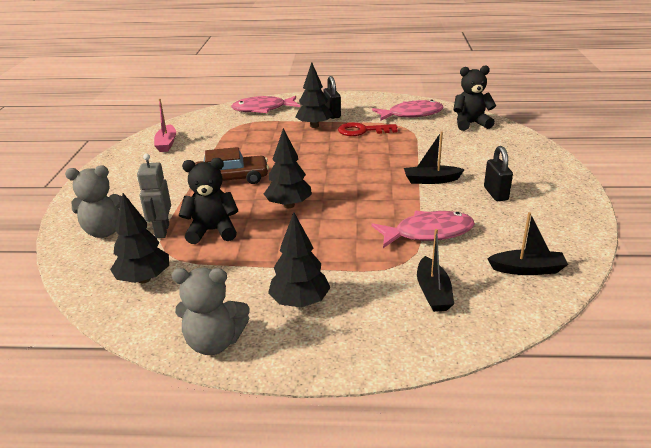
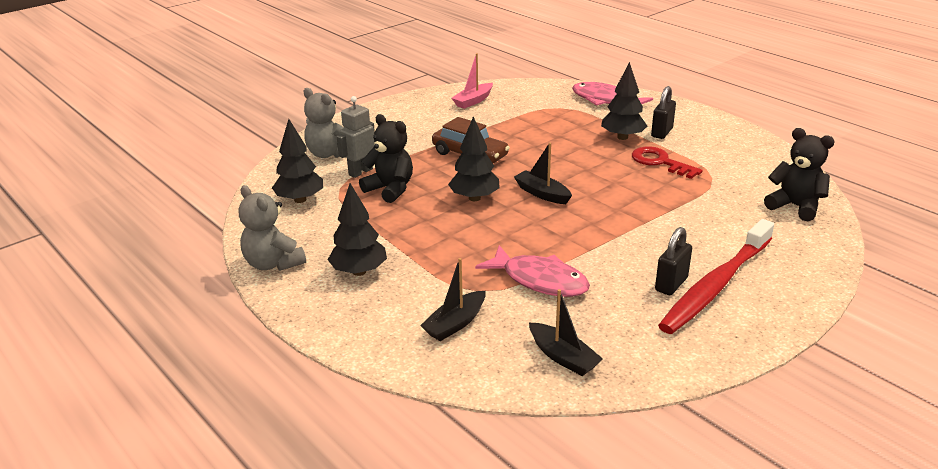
camera: 45 degrees right, 0 degrees up
(411, 114) = (746, 167): pink fish -> none
(431, 180) = (633, 240): black boat -> black boat (542, 194)
(515, 182) = (715, 286): none -> red toothbrush

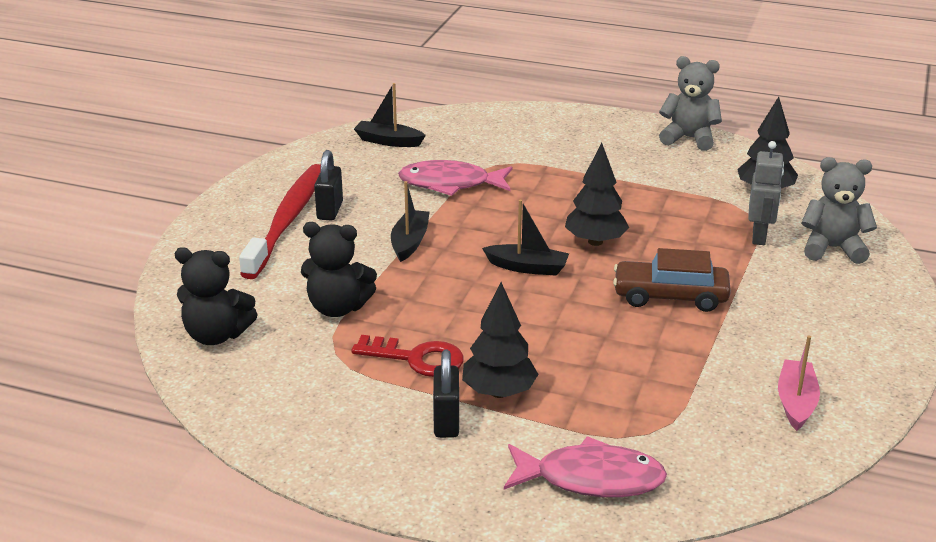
camera: 150 degrees right, 0 degrees up
(359, 271) = (610, 151): black tree -> none
(390, 189) = (695, 226): black teddy bear -> black teddy bear (338, 308)
(455, 323) = (488, 139): black boat -> black boat (410, 242)

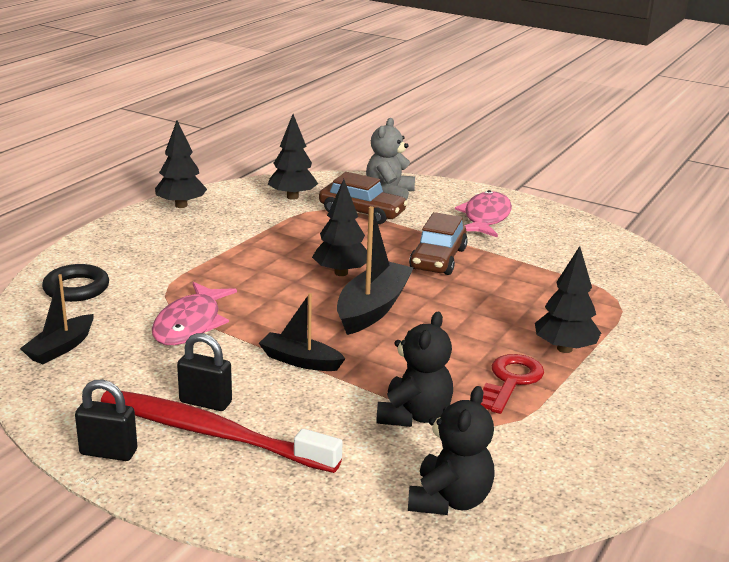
camera: 80 degrees left, 5 degrees down
(446, 422) = (606, 378): black padlock -> black padlock (108, 452)
(487, 127) = (76, 288): none -> black ring
(527, 267) = (372, 308): black boat -> black boat, size x1.61
(591, 478) = (673, 328): pink fish -> pink fish (485, 217)
(689, 138) = (181, 205): grey teddy bear -> black tree
(759, 237) = (362, 212): grey robot -> brown car
(796, 402) = (580, 244): pink boat -> none

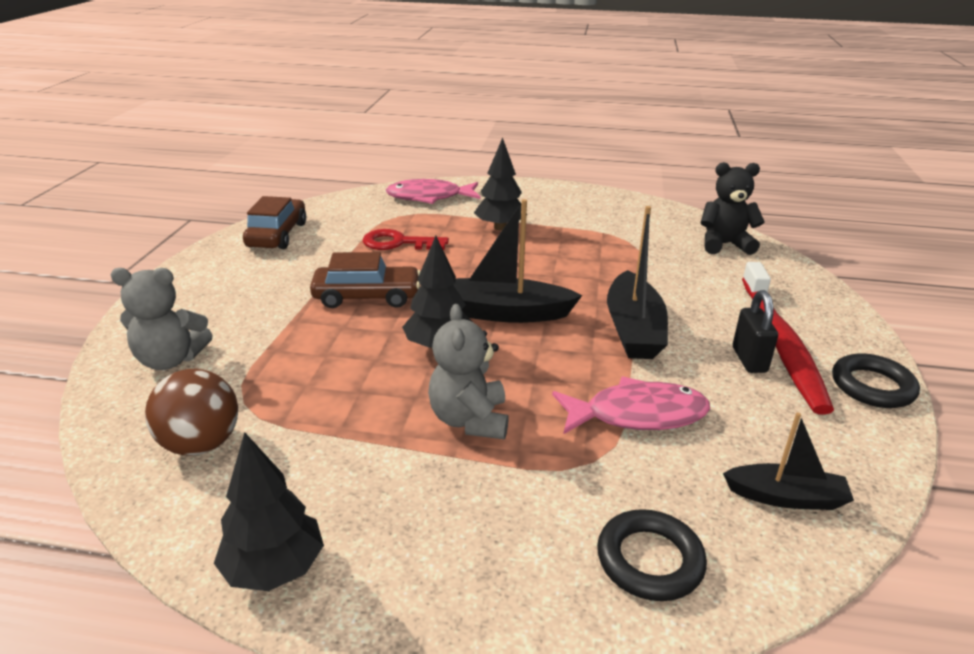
camera: 110 degrees left, 5 degrees up
(108, 452) = (872, 386): black padlock -> black ring
(243, 266) = (469, 420): none -> grey teddy bear
(292, 197) = (201, 444): black tree -> brown ball
(300, 361) = (633, 329): black boat -> black boat, size x1.61
(362, 212) = (248, 368): brown car -> brown car (277, 235)
(414, 415) = (652, 268): black teddy bear -> none
(485, 217) = (238, 285): pink fish -> pink fish (429, 197)
(510, 381) = (566, 241): red key -> red key (398, 243)

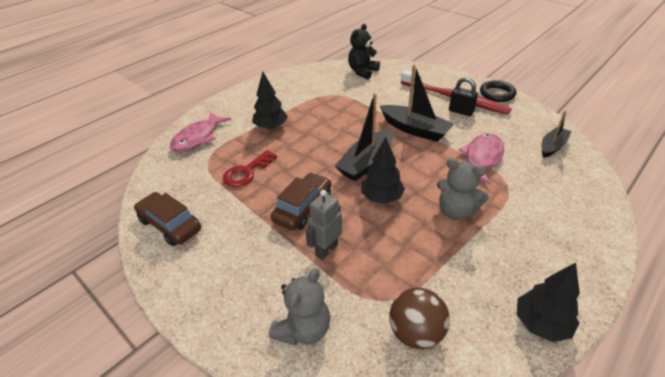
camera: 55 degrees left, 10 degrees up
(305, 335) = (326, 250): none -> grey robot
(649, 560) = (575, 196): black ring -> none

